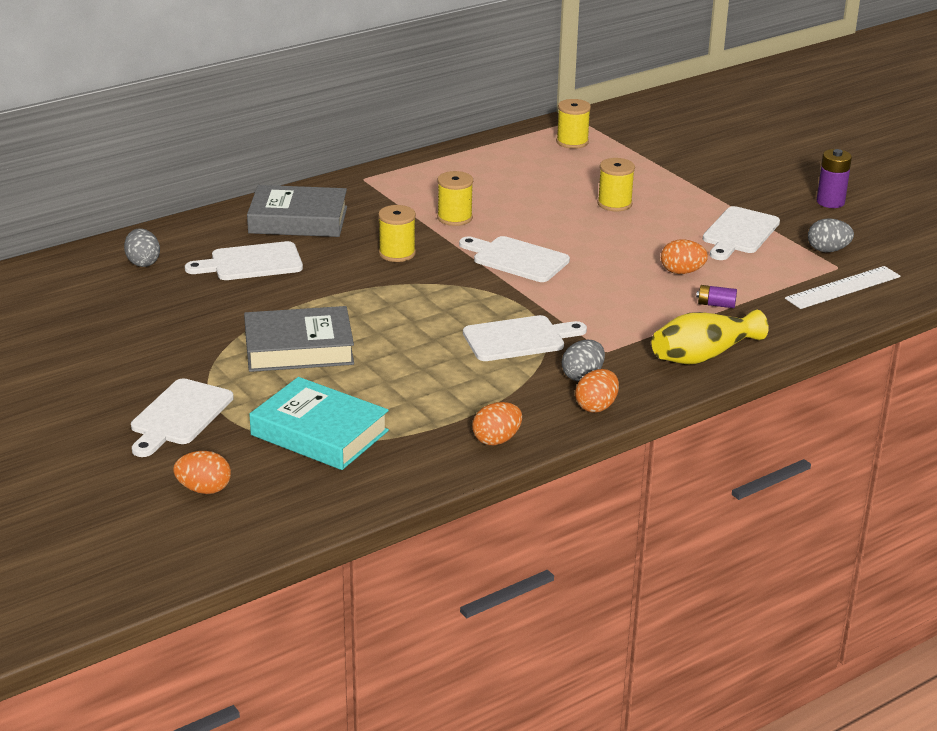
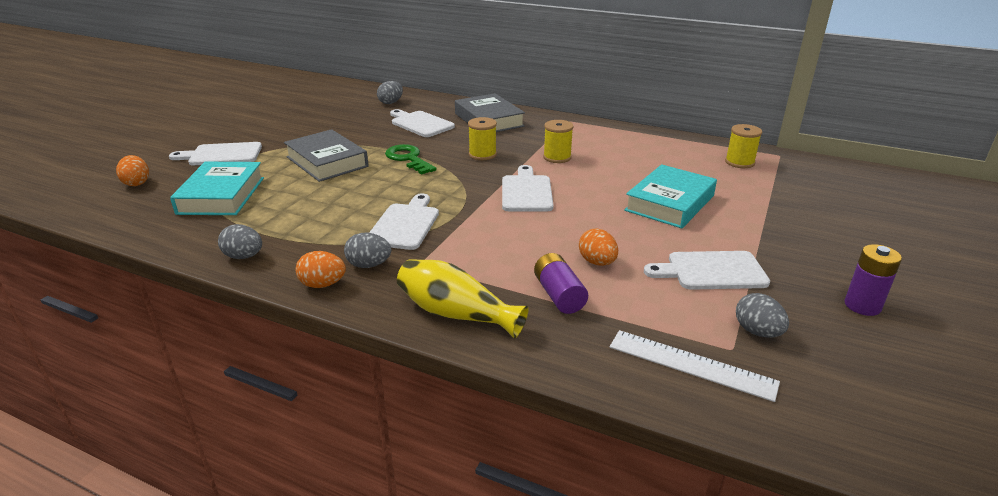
camera: 60 degrees right, 0 degrees up
(354, 297) = (408, 159): none -> green key
(496, 440) = (244, 256): orange egg -> grey egg
(519, 339) = (405, 224): white cutting board -> white cutting board turned 120 degrees counterclockwise
(614, 204) = (669, 203): yellow spool -> turquoise book
(716, 304) = (559, 295): purple battery -> purple battery, size x1.61

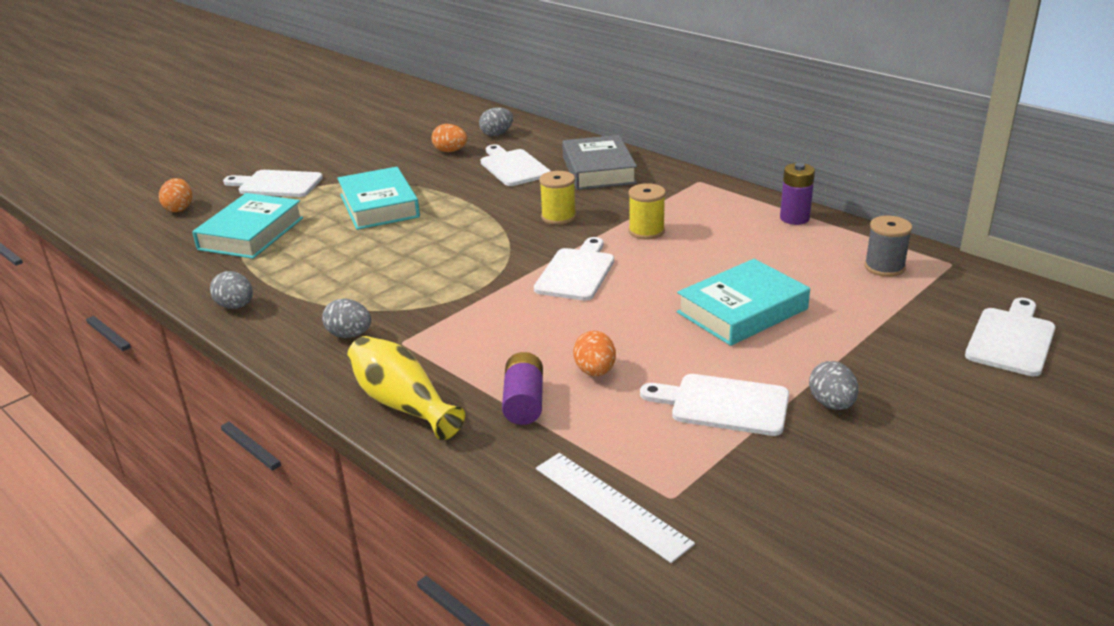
camera: 20 degrees right, 0 degrees up
(323, 284) = (292, 349): orange egg -> orange egg (450, 151)
(327, 162) = (379, 206): grey book -> turquoise book
(405, 224) = (415, 294): white cutting board -> white cutting board (1011, 339)
(408, 159) = (470, 212): green key -> none
(739, 162) = (884, 267): yellow spool -> grey spool
(757, 332) = (718, 485): grey egg -> grey egg (831, 404)
(862, 306) = (880, 479): purple battery -> purple battery (794, 218)

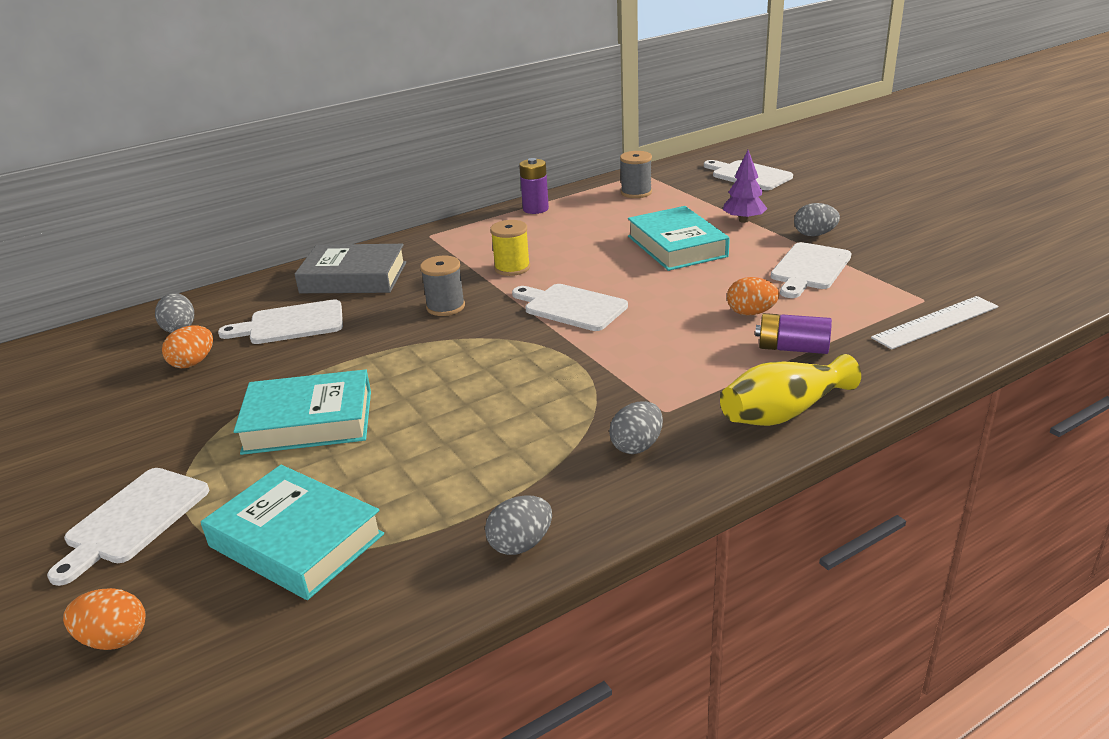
camera: 75 degrees left, 0 degrees up
(558, 217) = (445, 307): yellow spool -> grey spool
(846, 348) = (743, 220): none -> purple tree

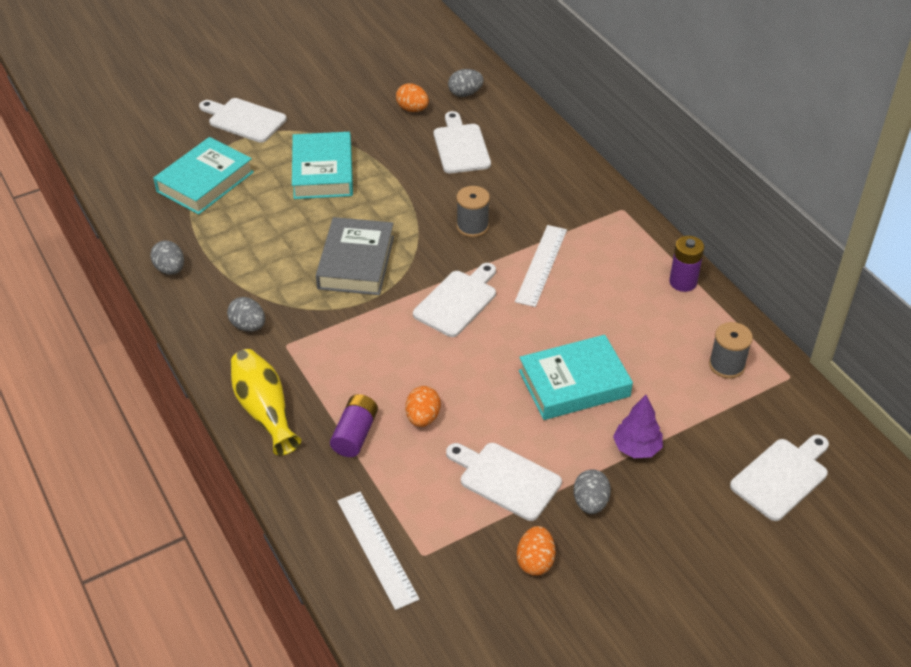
camera: 90 degrees right, 15 degrees up
(114, 639) = (154, 133): orange egg -> orange egg (535, 561)
(353, 277) = (537, 170): grey book -> grey book (356, 262)
(512, 268) = (541, 265): yellow spool -> white ruler

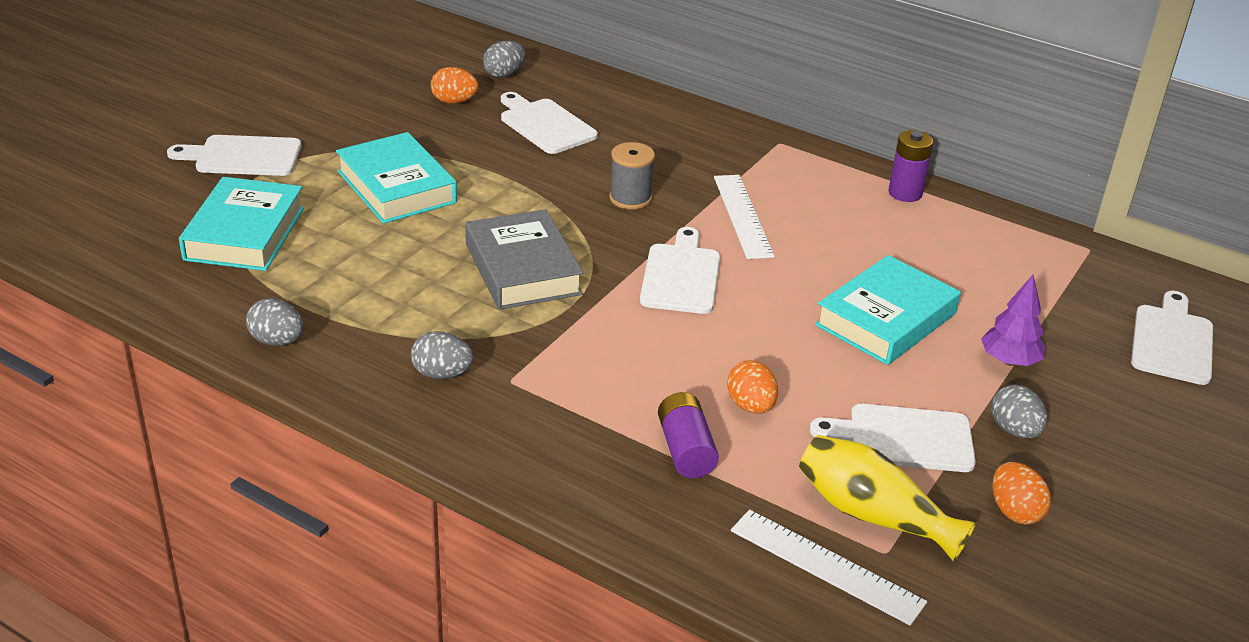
camera: 30 degrees left, 10 degrees down
(265, 410) = (547, 461): yellow vase -> yellow vase (873, 515)
(726, 365) = (1021, 256): grey spool -> none

